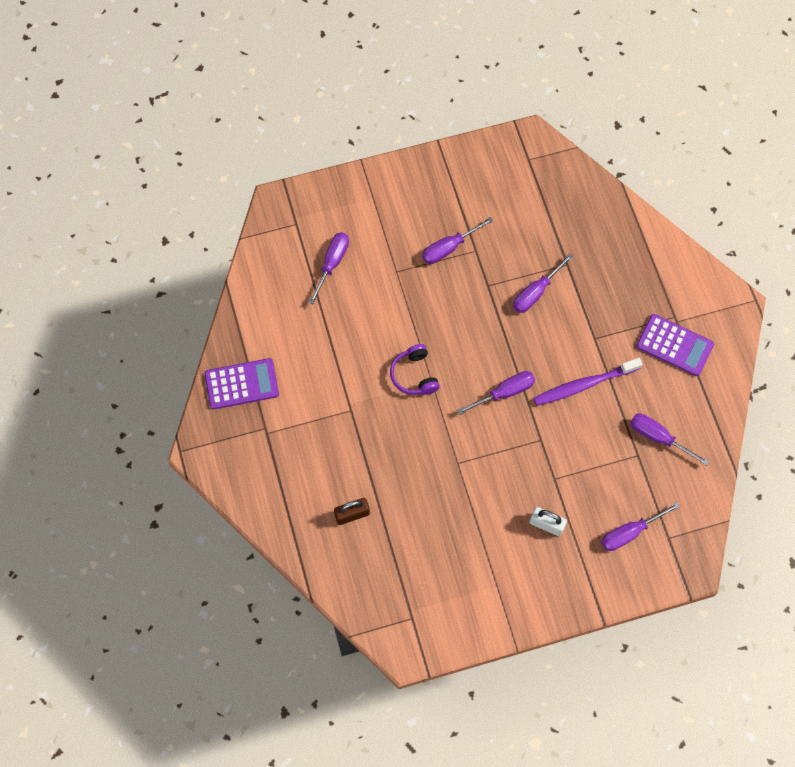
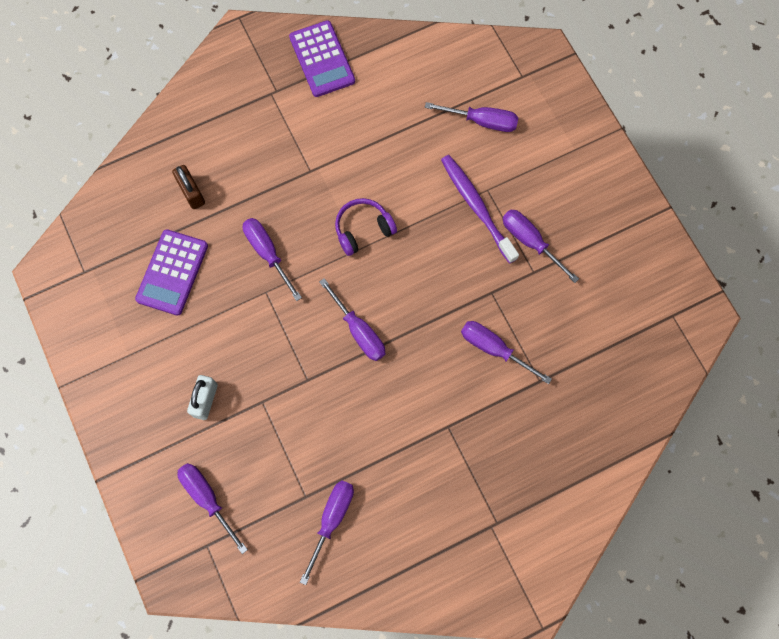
camera: 80 degrees right, 5 degrees up
(422, 456) = (268, 253): none -> purple screwdriver
(584, 385) = (385, 422): purple toothbrush -> purple toothbrush (477, 207)
(674, 345) = (458, 527): purple calculator -> purple calculator (172, 272)

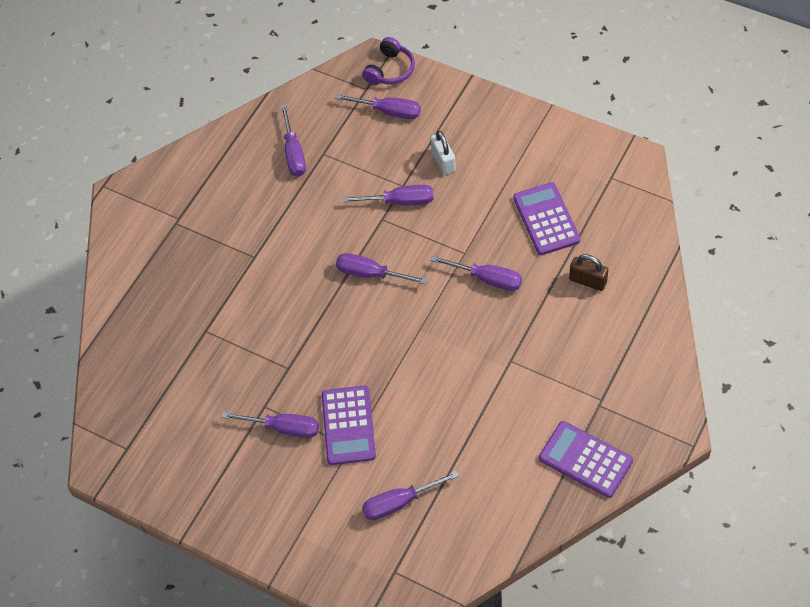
camera: 150 degrees right, 15 degrees down
(363, 229) = (428, 345): purple headphones -> purple headphones (390, 70)
(477, 207) = (348, 425): purple toothbrush -> purple calculator
(494, 349) = (256, 329): purple screwdriver -> purple screwdriver (400, 201)

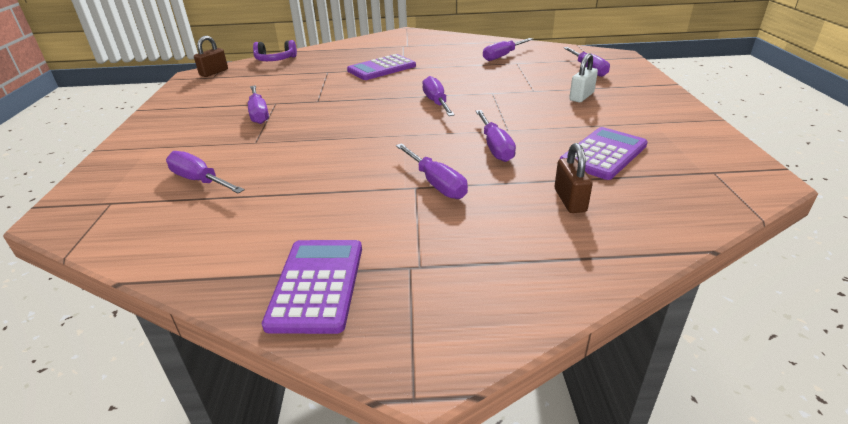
camera: 55 degrees right, 25 degrees down
(110, 445) = (214, 72): none -> brown padlock
(348, 425) = (277, 135): purple calculator -> purple calculator (382, 68)
(390, 70) = (622, 61): purple headphones -> purple headphones (275, 60)
(400, 201) = (518, 93): purple screwdriver -> purple screwdriver (436, 183)

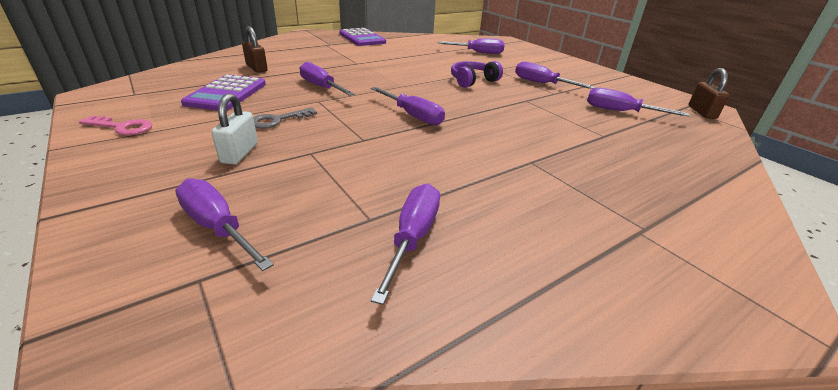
camera: 145 degrees right, 0 degrees up
(275, 60) = (710, 142): purple headphones -> purple headphones (473, 81)
(382, 68) = (556, 154): purple calculator -> none
(436, 183) = (346, 65): purple screwdriver -> purple screwdriver (620, 111)
(551, 115) = (278, 120): none -> grey key
(684, 129) = (122, 127): none -> pink key

